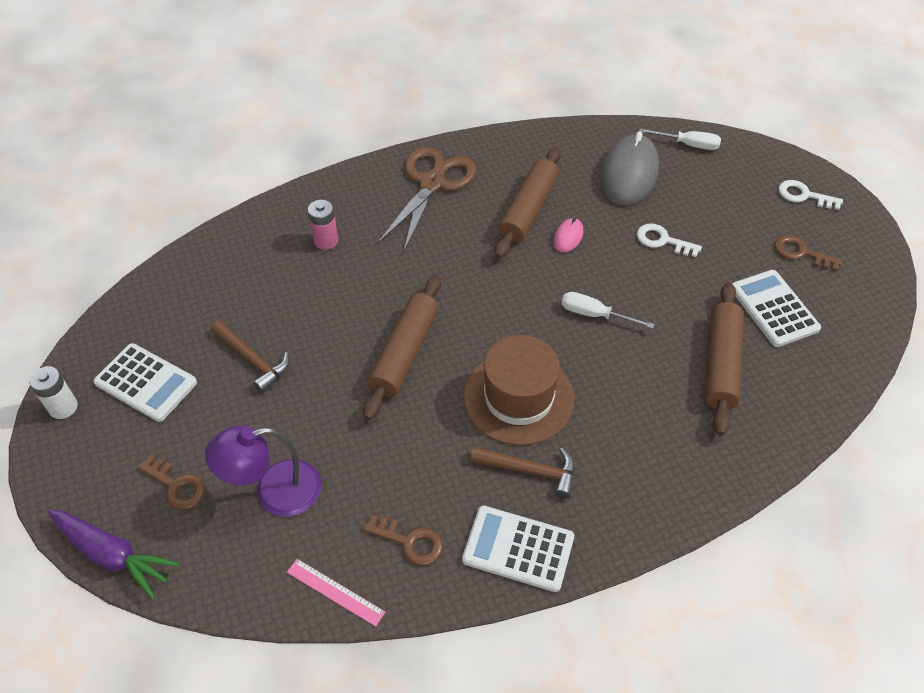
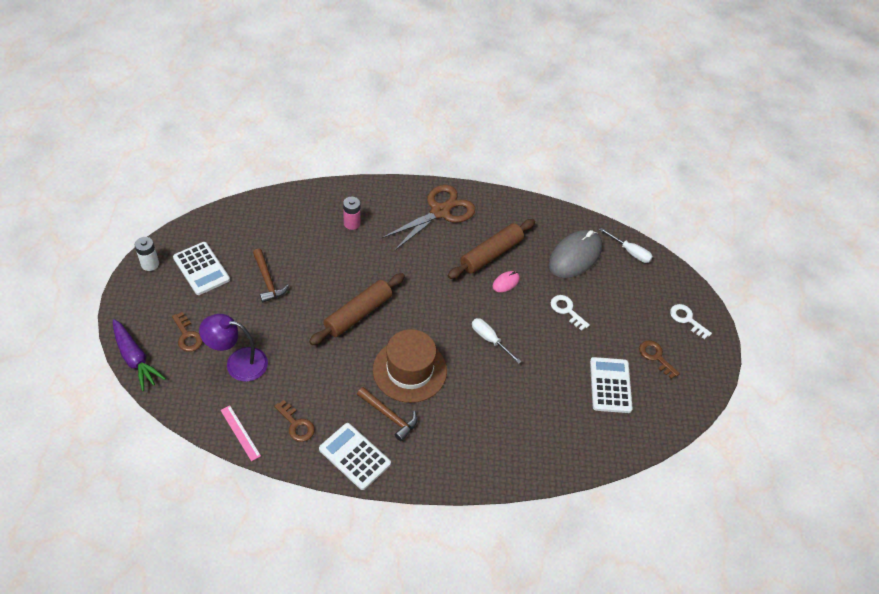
camera: 20 degrees right, 0 degrees up
(720, 363) = (550, 404): brown rolling pin -> none

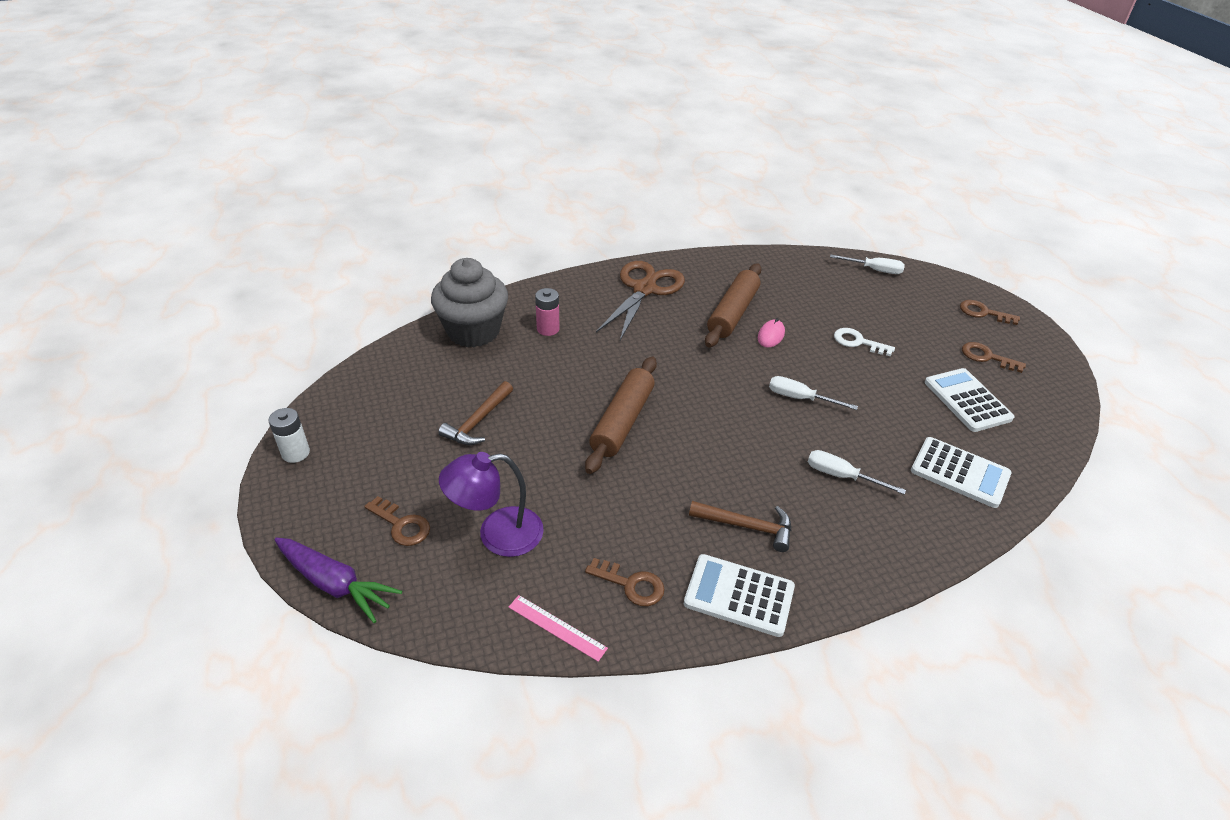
camera: 20 degrees left, 10 degrees down
(201, 269) = (376, 436): white calculator -> white calculator (960, 472)
(267, 280) = (478, 421): brown hammer -> brown hammer turned 75 degrees clockwise
(301, 208) = (473, 331): none -> grey cupcake
(410, 370) = (732, 463): brown hat -> none
(475, 406) = (841, 476): none -> white screwdriver
(575, 256) = (823, 289): grey mouse -> none
(687, 319) = (983, 313): white key -> brown key

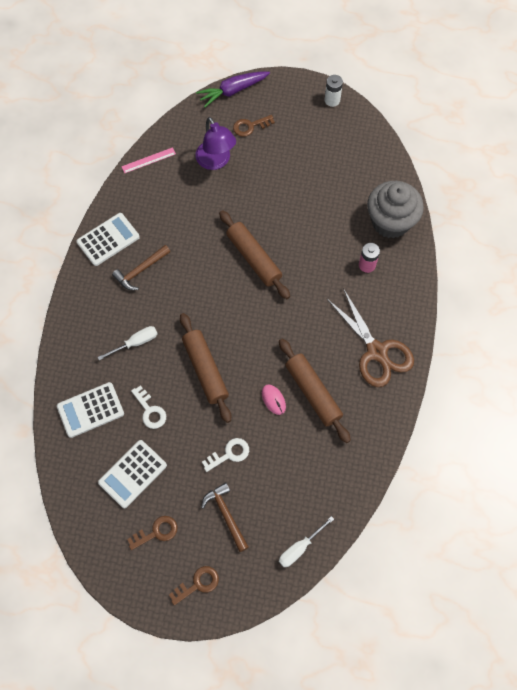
camera: 125 degrees right, 25 degrees up
(478, 421) = (302, 188): brown hammer -> brown hammer (226, 515)
(497, 534) = (216, 161): purple lamp -> purple lamp turned 135 degrees clockwise
(631, 584) = (147, 200): brown key -> none
(800, 398) = (205, 370): white screwdriver -> brown rolling pin
(895, 420) = (150, 411): none -> white key
(967, 400) = (132, 474): white calculator -> white calculator turned 120 degrees clockwise

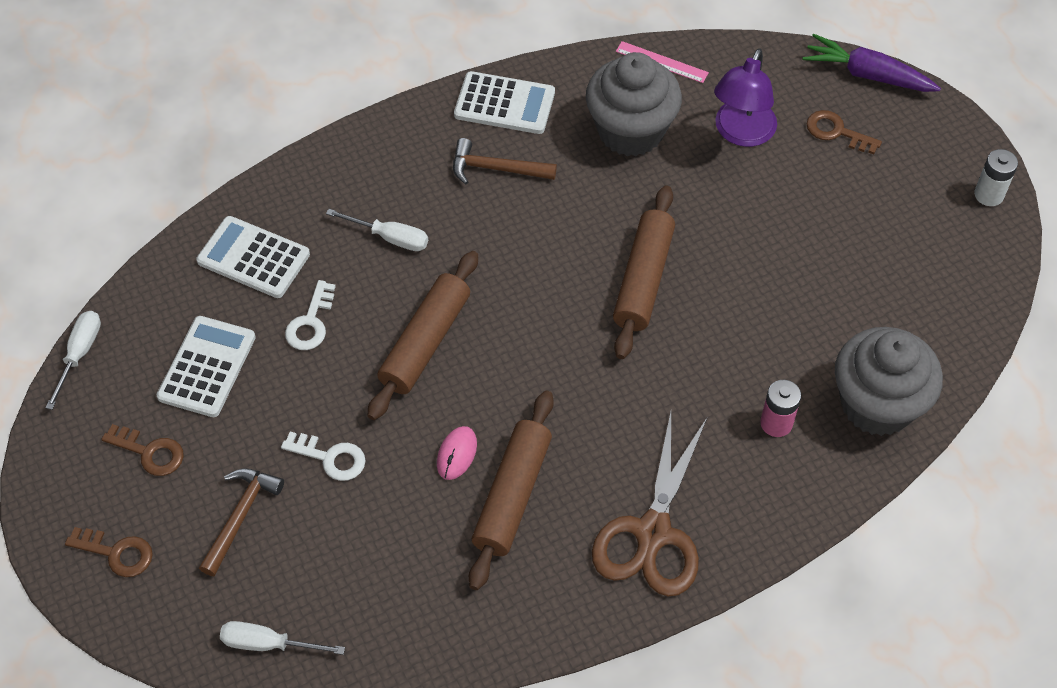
camera: 50 degrees right, 10 degrees down
(72, 528) = (79, 354): none -> white screwdriver
(132, 474) = (207, 367): white calculator -> white calculator turned 105 degrees clockwise
(173, 202) = (630, 131): none -> grey cupcake

